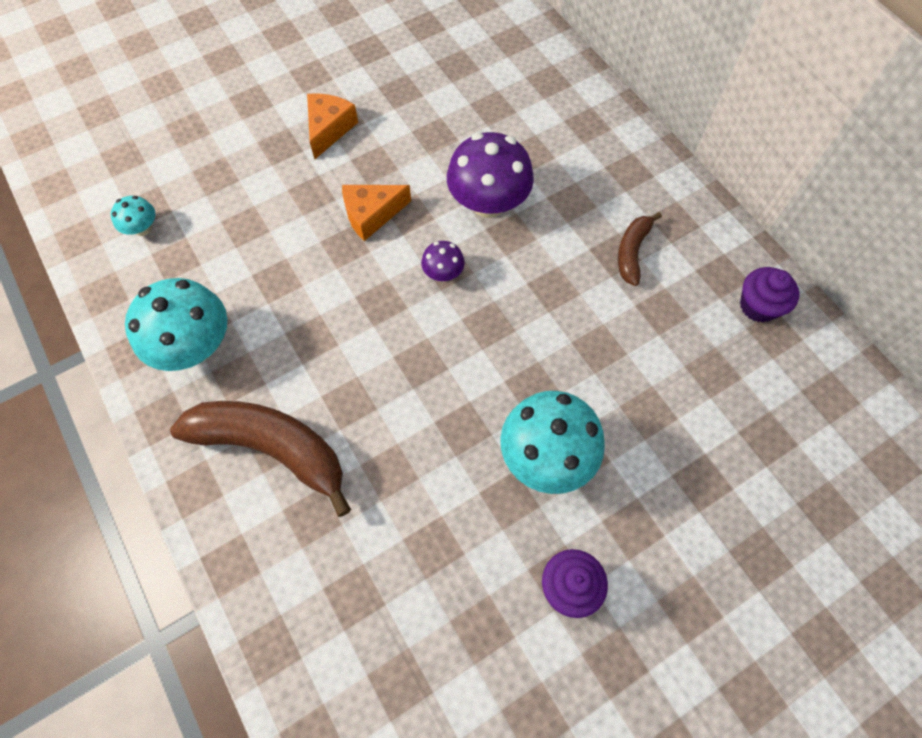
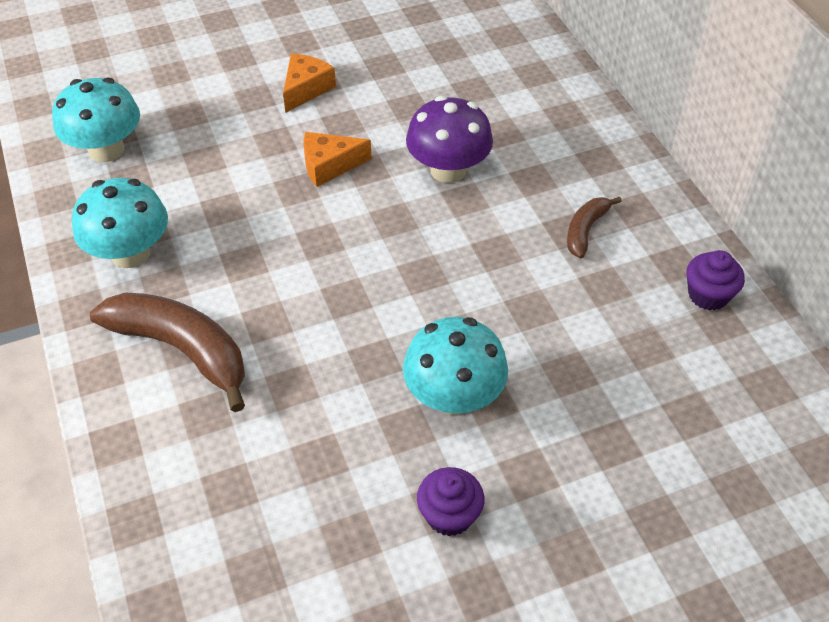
camera: 10 degrees right, 15 degrees down
(142, 228) = (106, 150): turquoise mushroom -> turquoise mushroom, size x2.06
(443, 273) = (388, 224): purple mushroom -> none

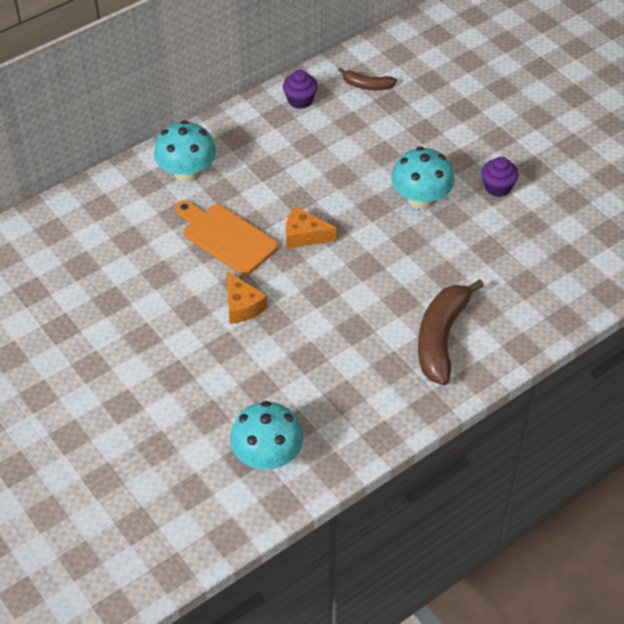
camera: 105 degrees left, 0 degrees up
(130, 253) = (370, 398): turquoise mushroom -> turquoise mushroom (187, 173)
(306, 89) = (155, 344): orange cheese -> orange cheese (304, 235)
(448, 170) = (226, 237): purple mushroom -> orange cutting board
(585, 230) = (263, 159): brown banana -> brown banana (367, 85)

